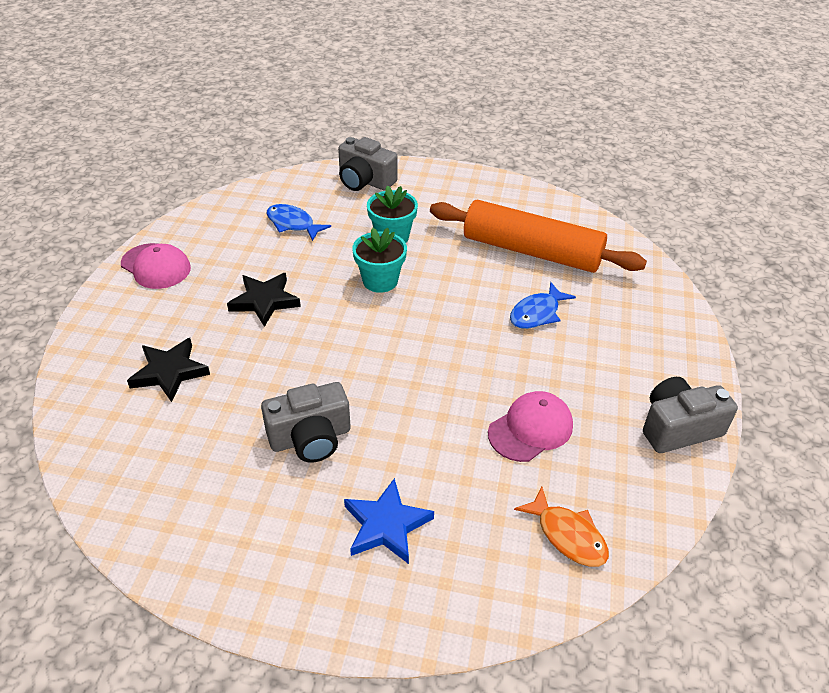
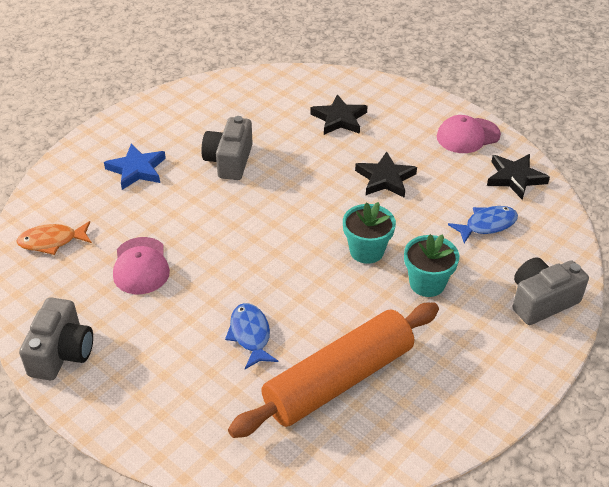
camera: 120 degrees right, 0 degrees up
(213, 223) = (515, 178): none -> black star

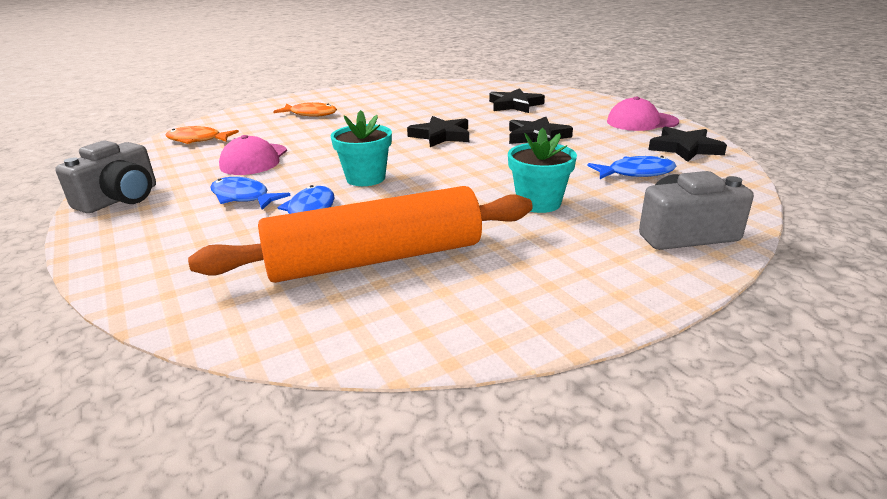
camera: 20 degrees right, 15 degrees down
(137, 170) = (310, 114): blue star -> orange fish
(176, 326) = (243, 197): none -> blue fish
(229, 161) = (394, 116): grey camera -> none
(296, 191) = (441, 136): none -> black star
(366, 251) = (484, 175): turquoise flower pot -> turquoise flower pot (365, 178)

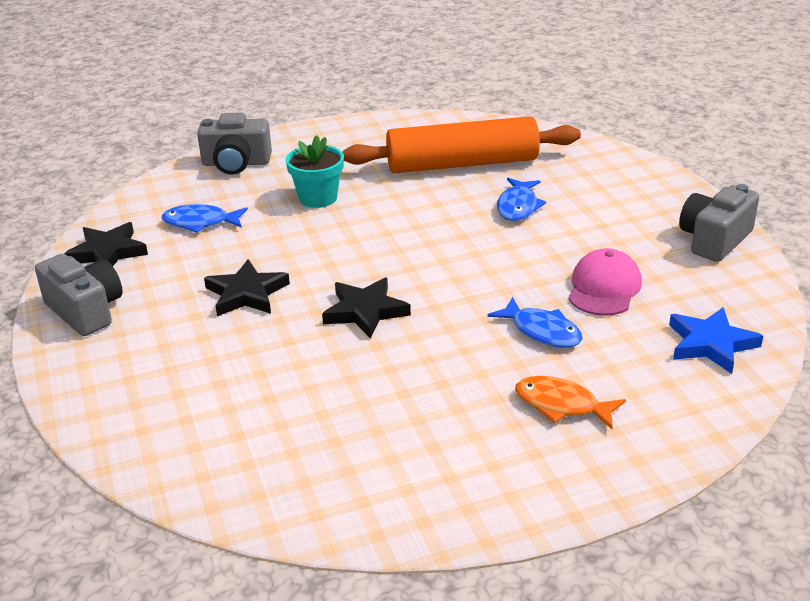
camera: 170 degrees left, 5 degrees up
(197, 140) = (711, 344): orange fish -> blue star
(243, 197) = (588, 230): blue fish -> blue fish (542, 331)
(365, 178) = (468, 243): turquoise flower pot -> none
(515, 105) = (213, 388): black star -> none
(641, 122) = (85, 311): pink cap -> grey camera

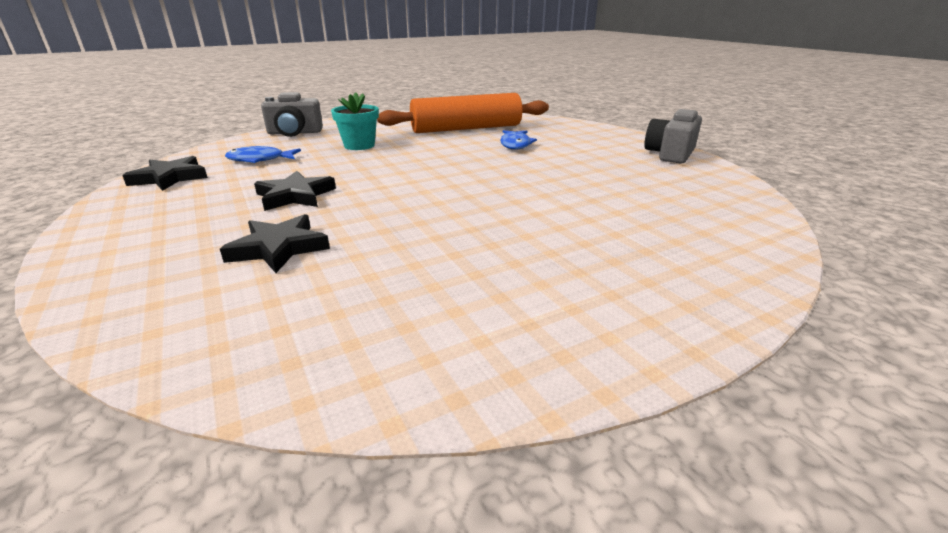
camera: 10 degrees left, 5 degrees down
(85, 311) = (130, 213): grey camera -> none
(365, 311) = (406, 201): black star -> black star (279, 248)
(542, 331) = (569, 206): blue fish -> none
(561, 405) = (616, 253): orange fish -> none
(604, 288) = (605, 180): pink cap -> none
(711, 344) = (718, 206): blue star -> none

